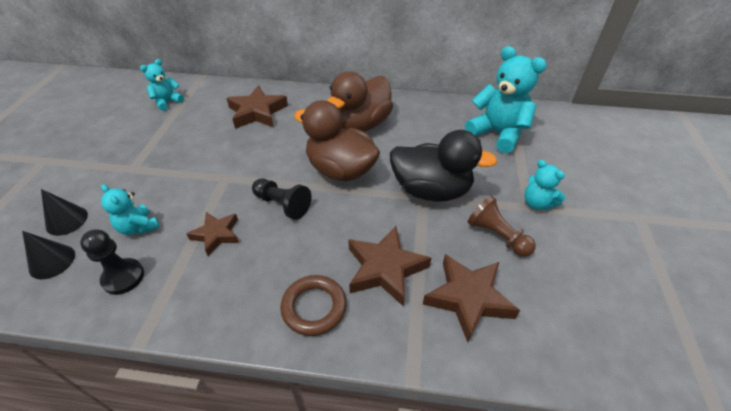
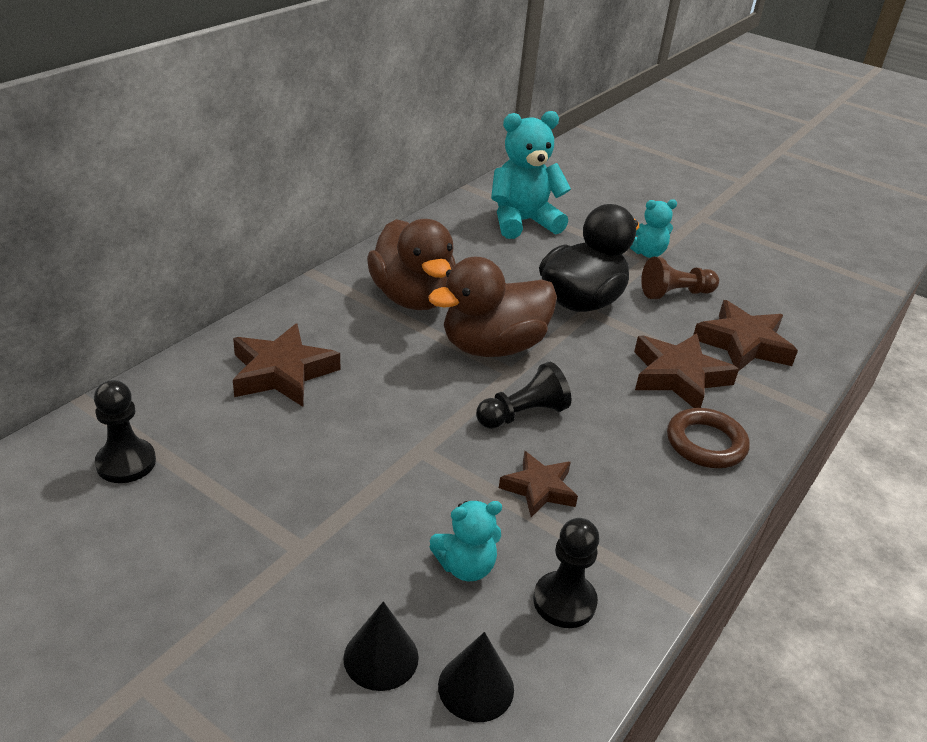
camera: 65 degrees left, 10 degrees down
(167, 102) = (126, 463): turquoise teddy bear -> black pawn

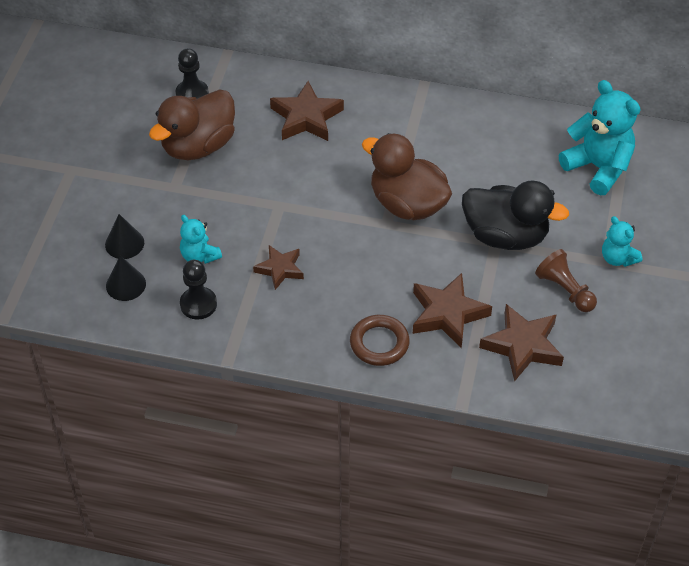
camera: 70 degrees right, 15 degrees up
(412, 298) = (434, 144): brown duck -> brown duck (198, 146)
(522, 414) = (344, 241): black pawn -> none

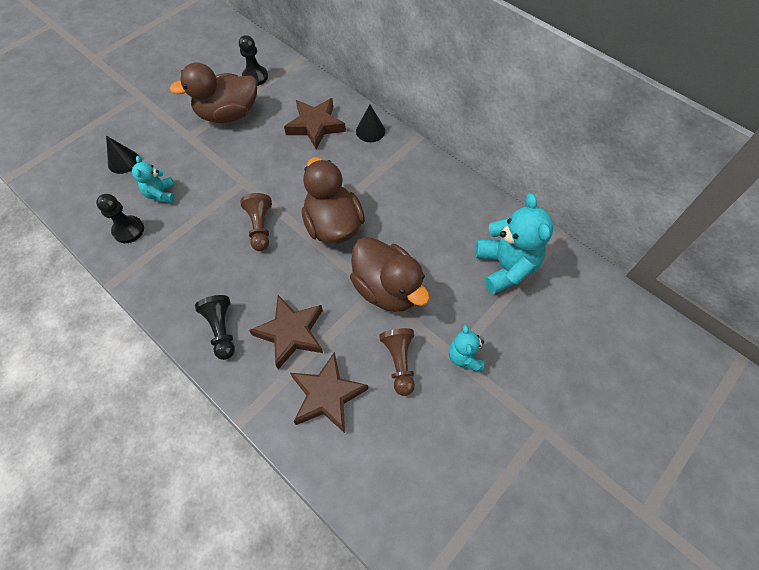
camera: 30 degrees right, 10 degrees up
(126, 284) = (98, 191): black cone -> black cone (370, 131)
(280, 269) = (203, 231): brown star -> none
(335, 239) = (260, 227): none -> brown pawn
(379, 343) = (221, 330): brown ring -> black pawn
(505, 236) = (387, 289): black duck -> brown duck

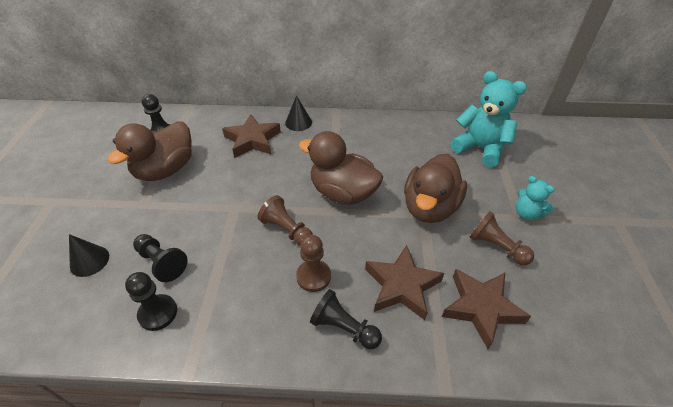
camera: 40 degrees left, 15 degrees down
(161, 194) = (162, 262): turquoise teddy bear -> black pawn
(241, 278) = (313, 276): none -> brown pawn
(387, 289) = (430, 207): brown duck -> brown duck turned 105 degrees clockwise

